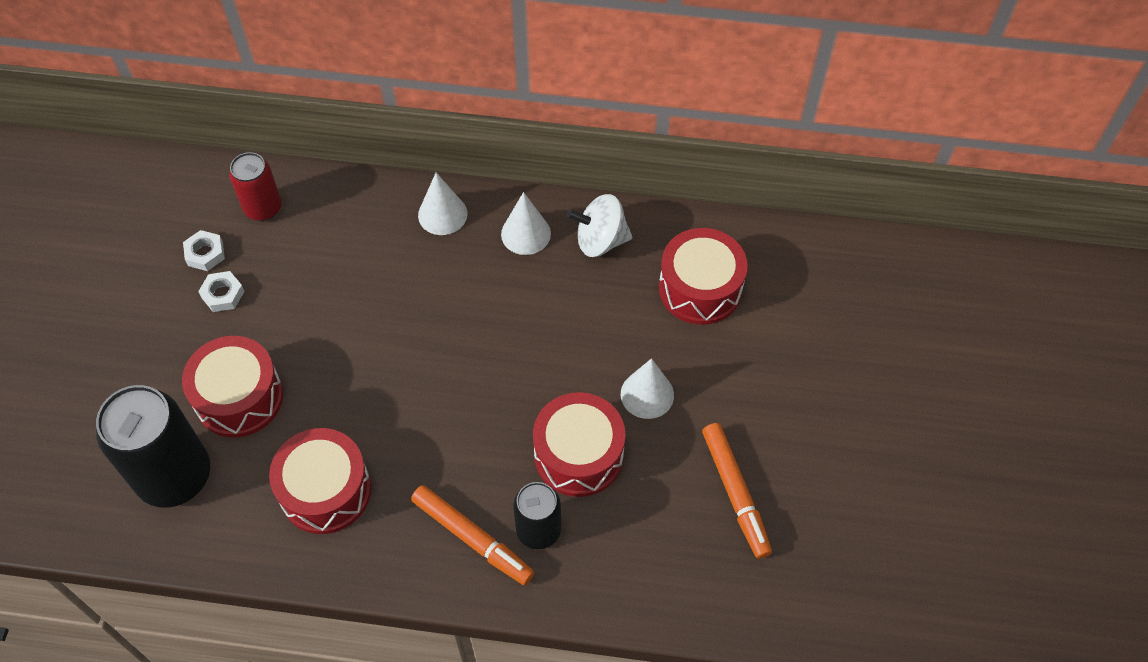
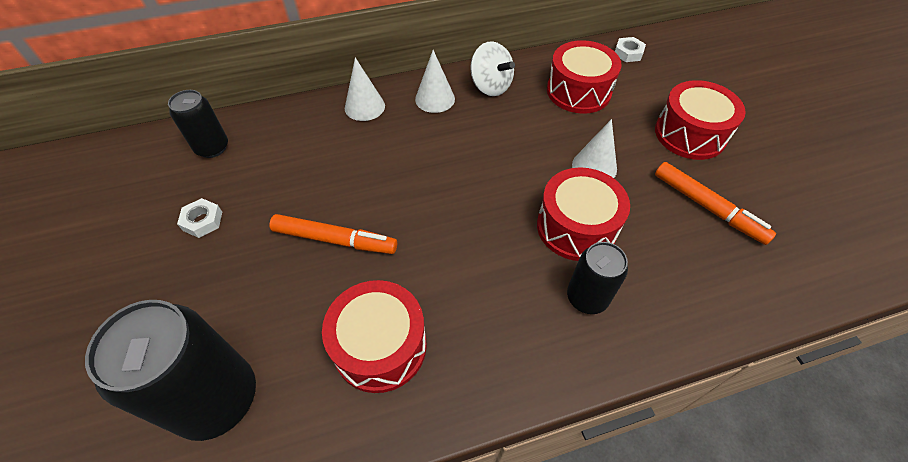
camera: 25 degrees left, 5 degrees down
(205, 253) = (172, 196): white nut -> white nut (628, 53)
(239, 397) = (255, 298): red drum -> red drum (690, 134)
(263, 208) = (212, 148): red can -> black can
(472, 538) = (537, 329): orange marker -> orange marker (335, 240)
(600, 240) = (490, 86): white spinning top -> white spinning top turned 105 degrees counterclockwise

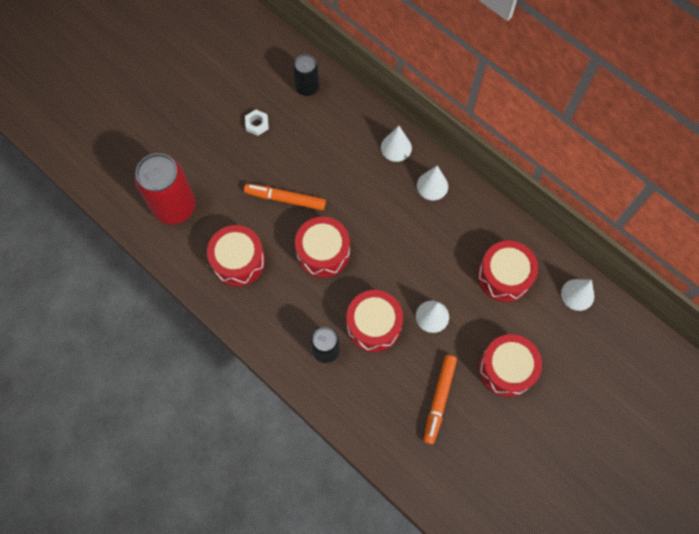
camera: 60 degrees right, 15 degrees up
(217, 398) = (174, 206): black can -> red can
(335, 240) = (285, 199): orange marker -> orange marker turned 120 degrees clockwise
(442, 234) = (323, 252): none -> red drum
(490, 86) = (469, 214): white spinning top -> none
(628, 53) = (577, 294): white nut -> white cone

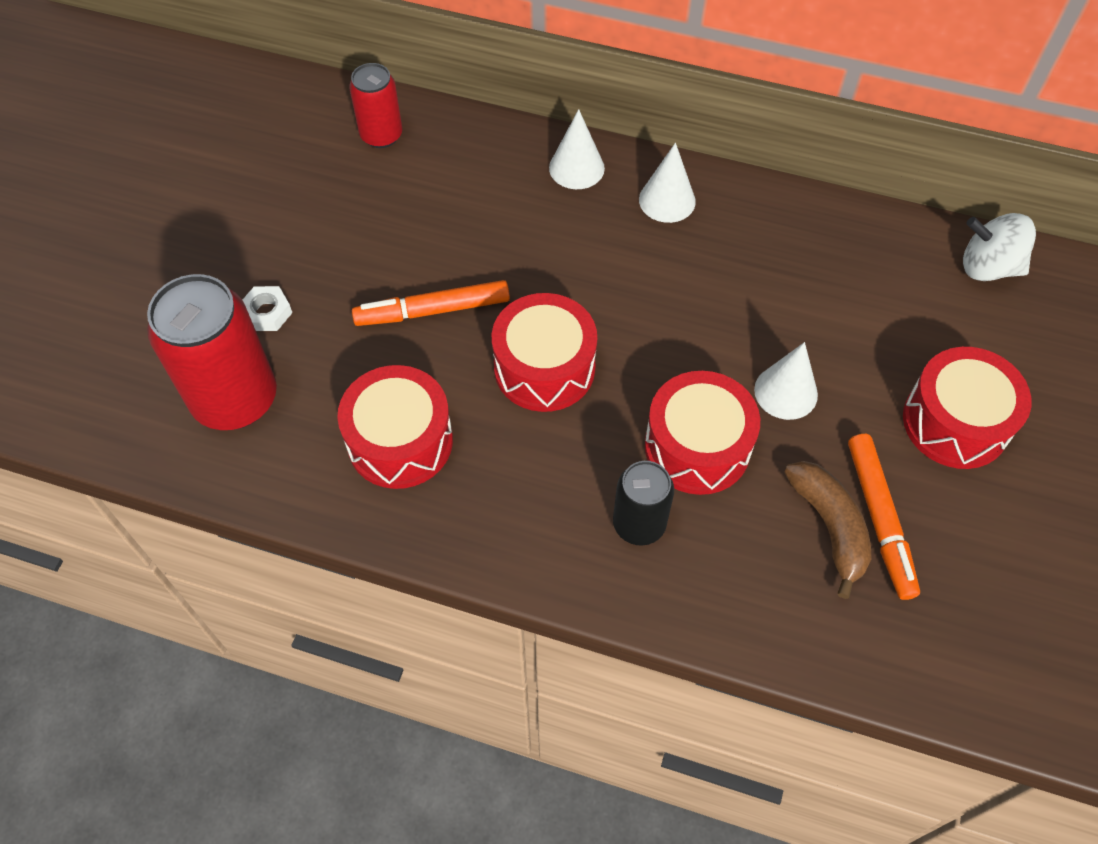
camera: 25 degrees left, 10 degrees down
(257, 124) = (322, 217): white nut -> white nut (267, 312)
(307, 87) = (381, 135): black can -> red can
(413, 392) = (829, 527): none -> brown banana
(504, 276) = (861, 285): red drum -> none
(577, 294) = (988, 267): white cone -> white spinning top

